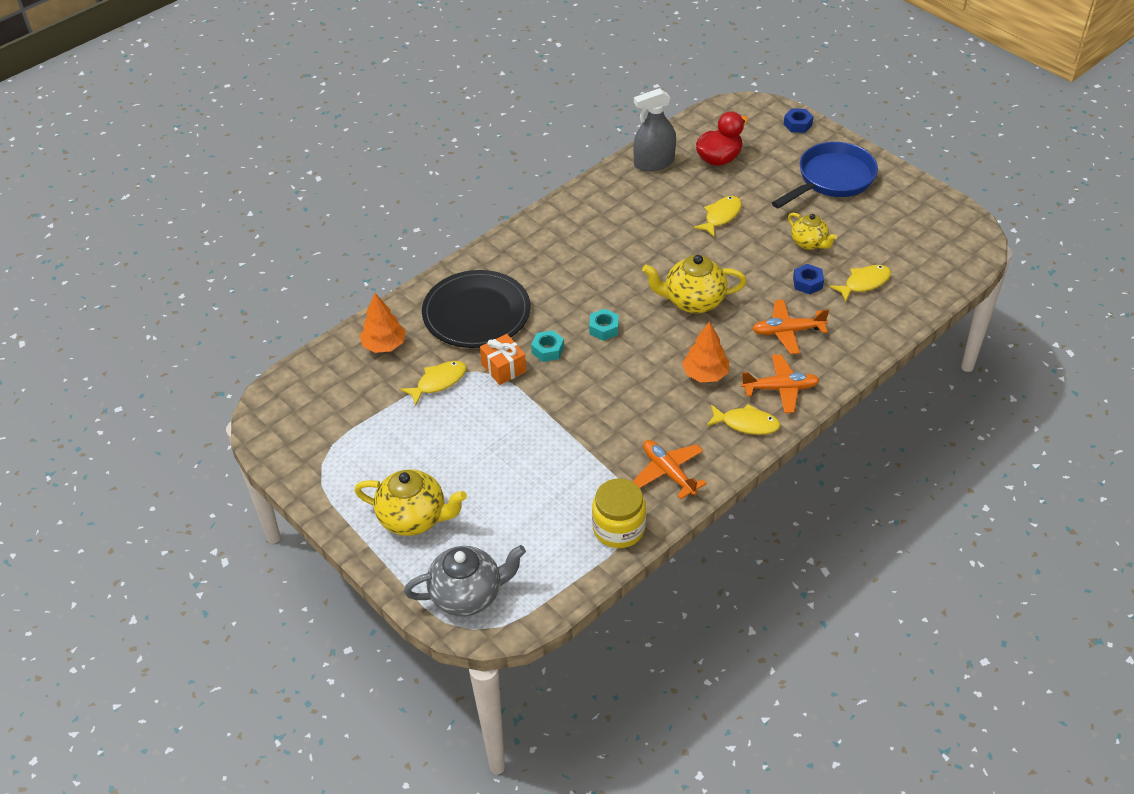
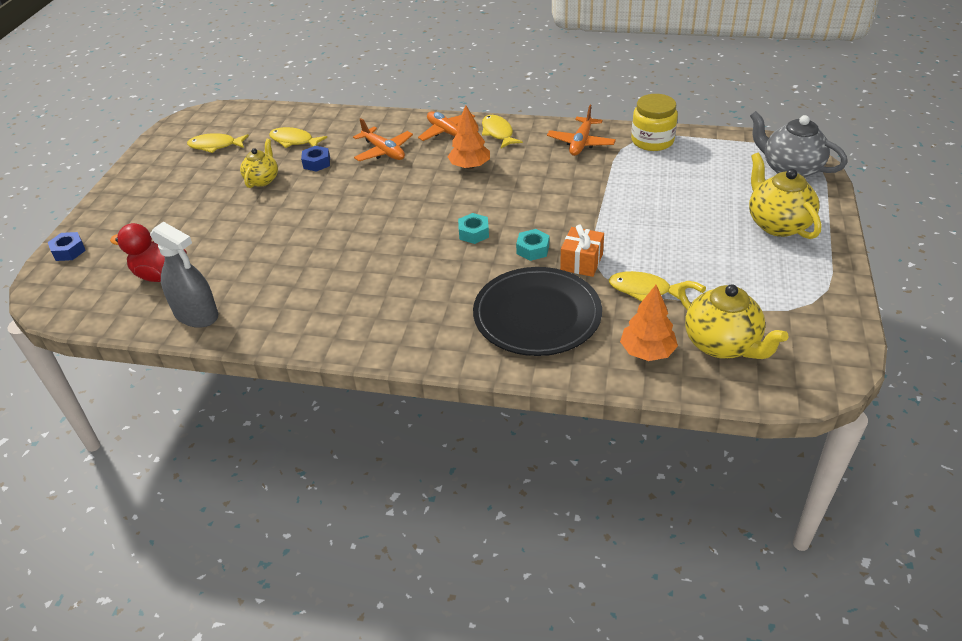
camera: 125 degrees left, 5 degrees down
(693, 301) = (392, 204): yellow teapot -> yellow teapot (722, 344)
(721, 216) = (259, 236): yellow fish -> yellow fish (215, 146)
(832, 179) = (157, 200): blue pan -> none

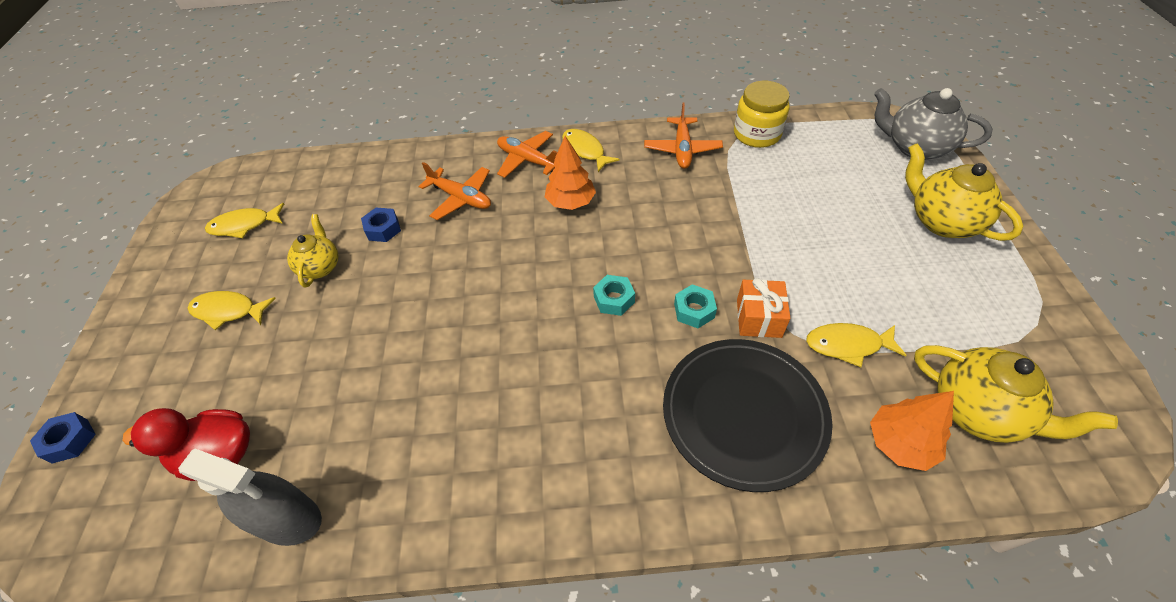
camera: 15 degrees left, 10 degrees up
(294, 141) = (345, 201): yellow fish -> yellow fish (228, 311)

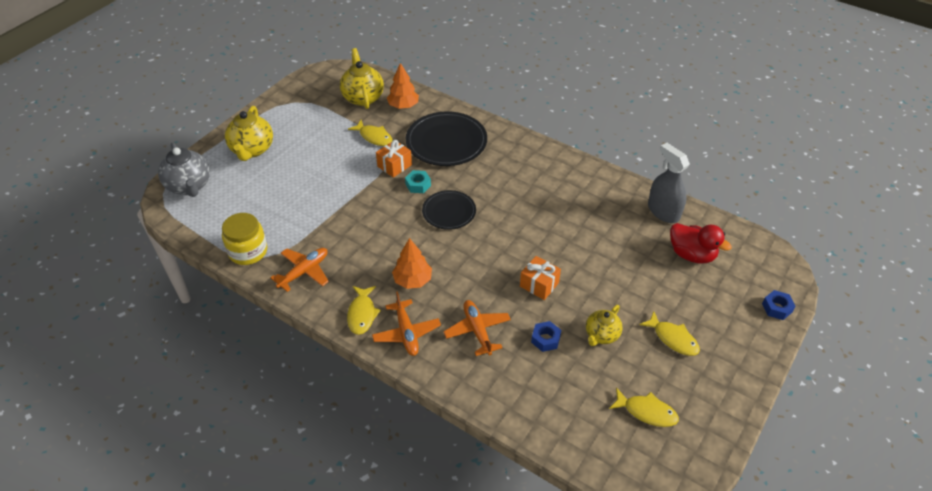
camera: 145 degrees left, 5 degrees down
(426, 279) = (539, 284): none -> orange gift
(614, 299) = (449, 212): turquoise nut -> black plate

